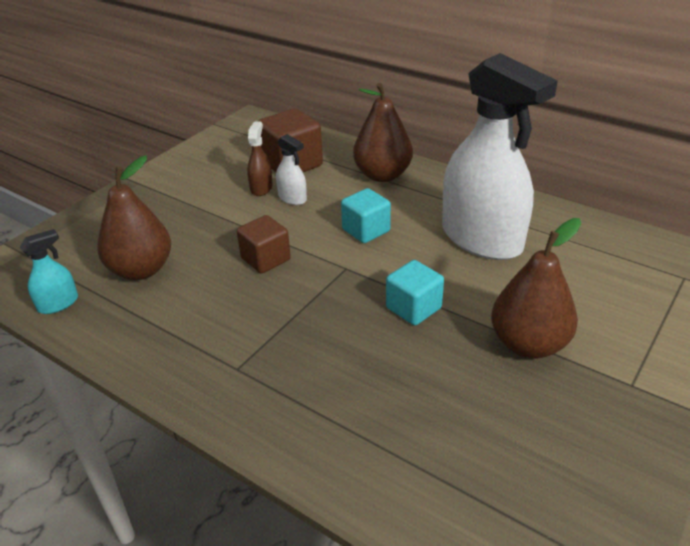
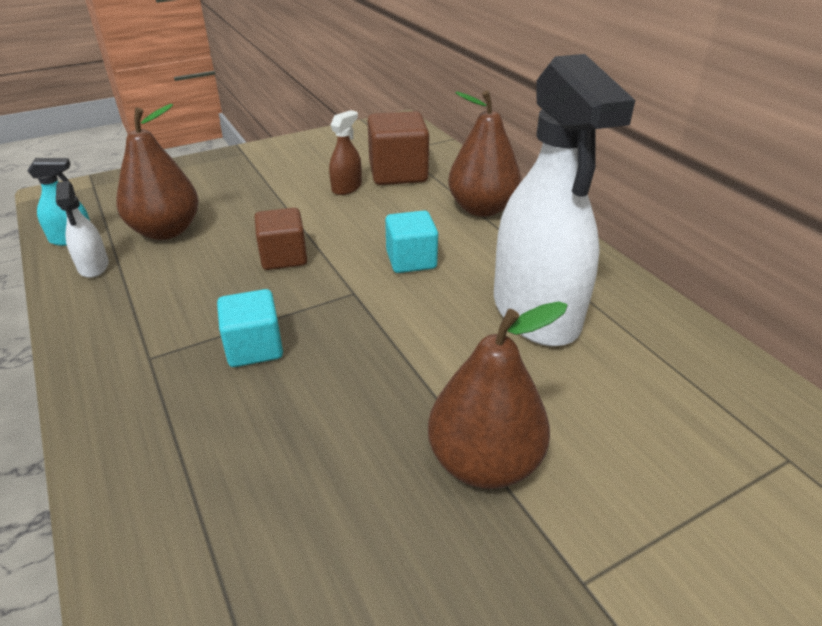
camera: 25 degrees right, 0 degrees up
(292, 198) = (367, 205): white spray bottle -> white spray bottle (93, 266)
(413, 308) = (384, 363): turquoise cube -> turquoise cube (254, 348)

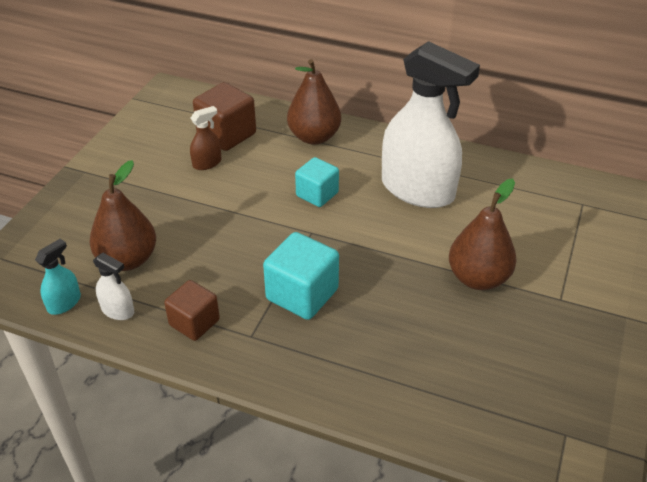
camera: 40 degrees left, 5 degrees up
(254, 348) = (302, 294): turquoise cube -> turquoise cube, size x1.50
(283, 257) = (238, 233): brown cube -> brown cube (194, 322)
(346, 187) = (207, 163): brown spray bottle -> brown spray bottle turned 60 degrees clockwise

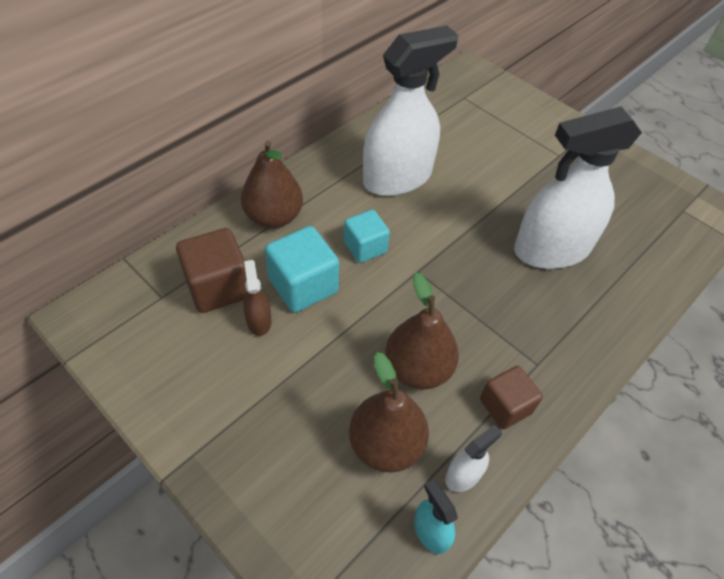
camera: 70 degrees left, 10 degrees up
(302, 294) = (498, 307): turquoise cube -> turquoise cube (303, 285)
(405, 319) = (551, 249): none -> white spray bottle
(478, 278) = (522, 188): brown pear -> brown pear (418, 369)

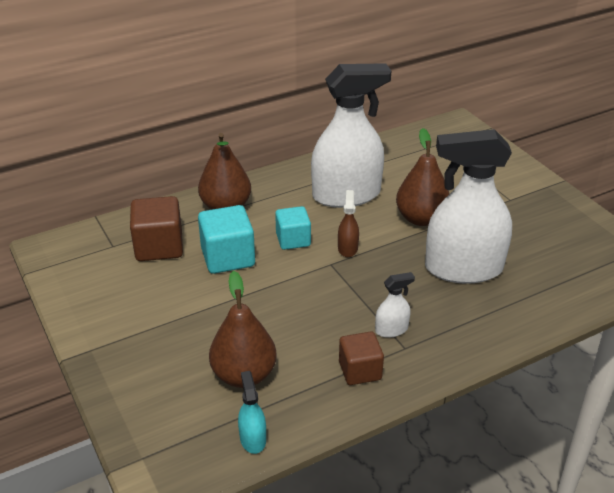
camera: 20 degrees right, 15 degrees down
(259, 321) = (181, 274): brown spray bottle -> brown spray bottle (347, 248)
(418, 369) = (296, 330): brown pear -> brown pear (421, 218)
(463, 475) = (299, 408): white spray bottle -> white spray bottle (391, 329)

